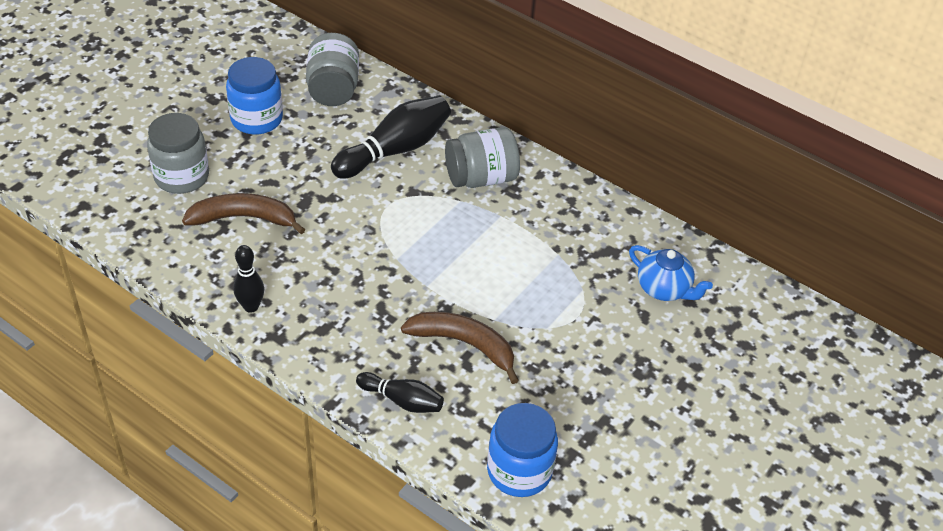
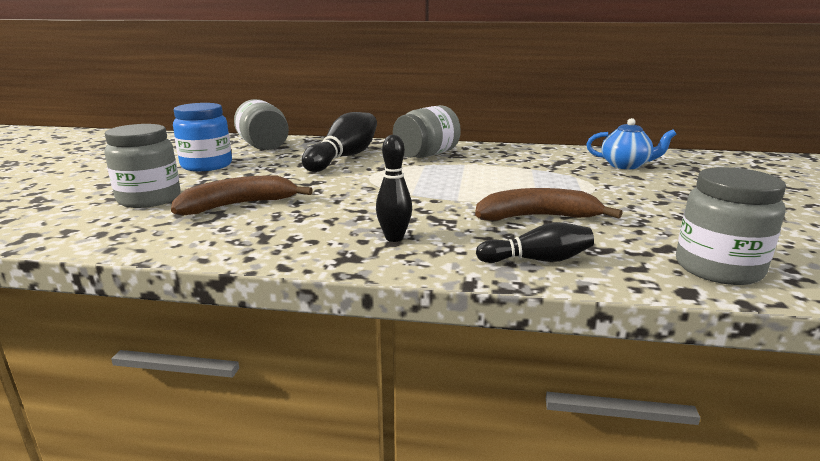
camera: 25 degrees left, 25 degrees down
(251, 307) = (298, 247): black bowling pin -> black bowling pin (394, 238)
(519, 471) = (718, 268): blue jar -> grey jar

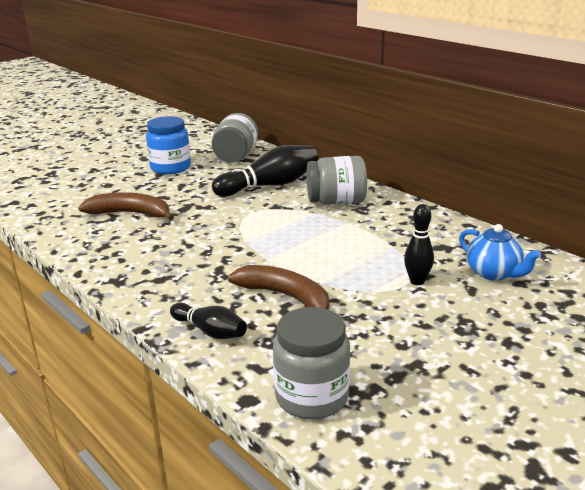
camera: 40 degrees right, 5 degrees up
(149, 199) = (97, 191): grey jar -> none
(394, 238) = (164, 276): black bowling pin -> black bowling pin (417, 281)

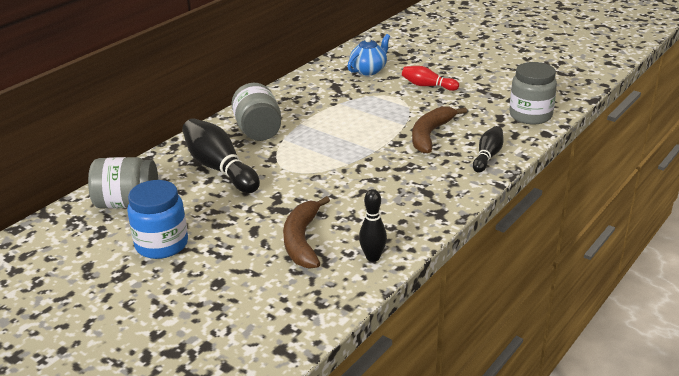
camera: 100 degrees left, 5 degrees up
(417, 281) = (389, 93): black bowling pin -> black bowling pin (373, 257)
(437, 314) = (427, 86): none -> red bowling pin

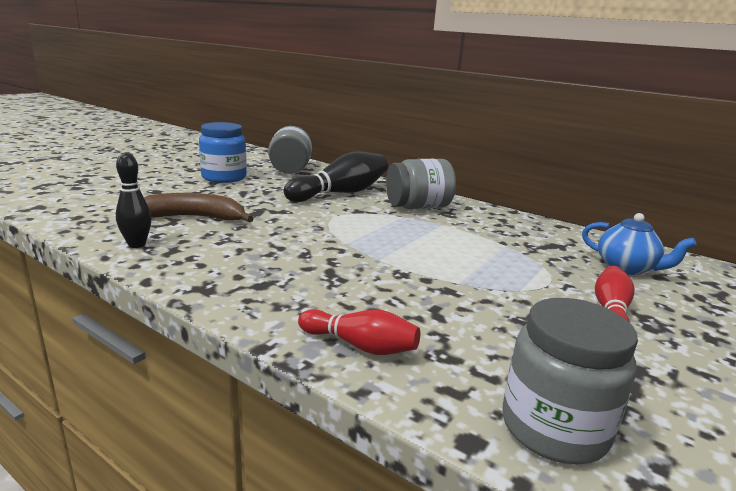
camera: 85 degrees right, 10 degrees down
(430, 135) = (431, 300): brown banana -> none
(487, 156) = (360, 346): black bowling pin -> red bowling pin

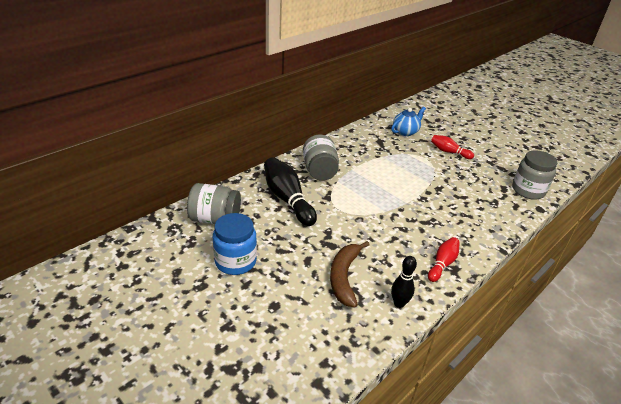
camera: 80 degrees left, 15 degrees up
(360, 346) = (494, 222): red bowling pin -> red bowling pin (442, 264)

